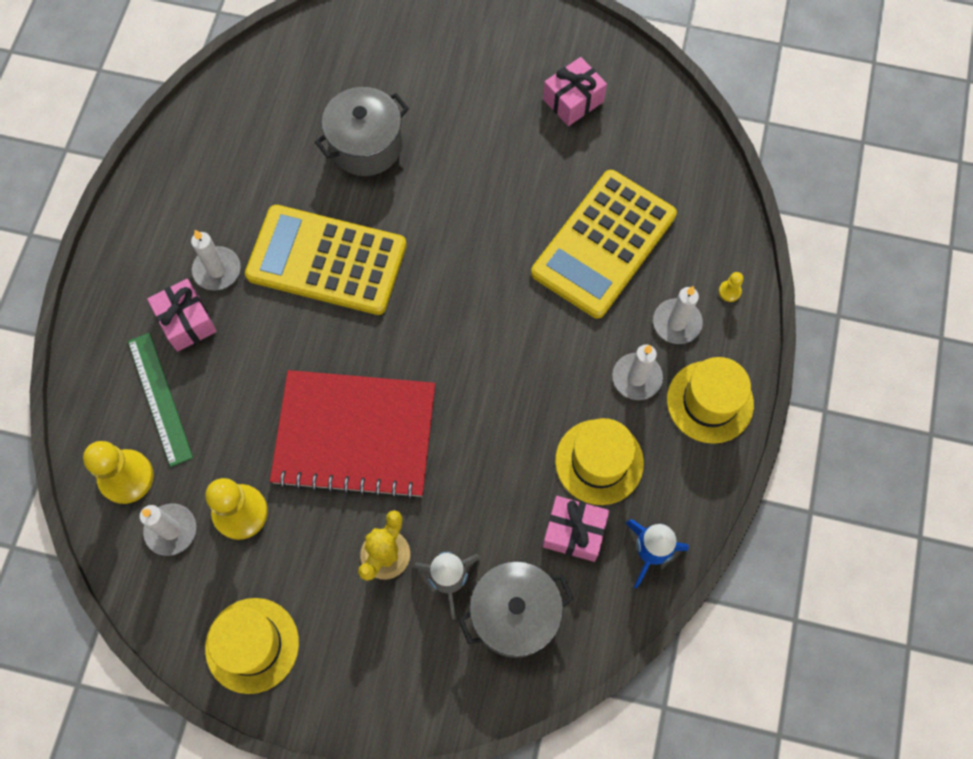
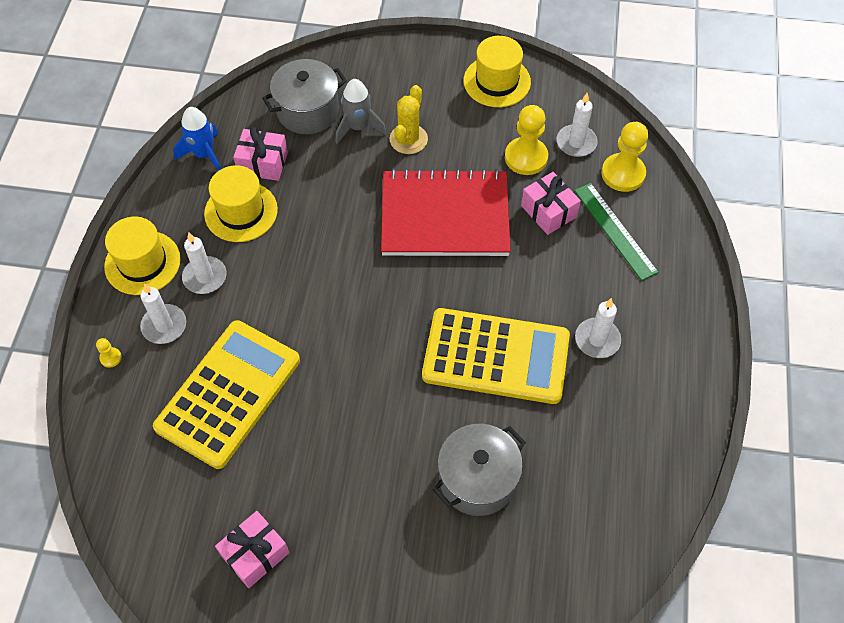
camera: 175 degrees right, 10 degrees down
(186, 321) = (611, 293): pink gift -> pink gift (548, 211)

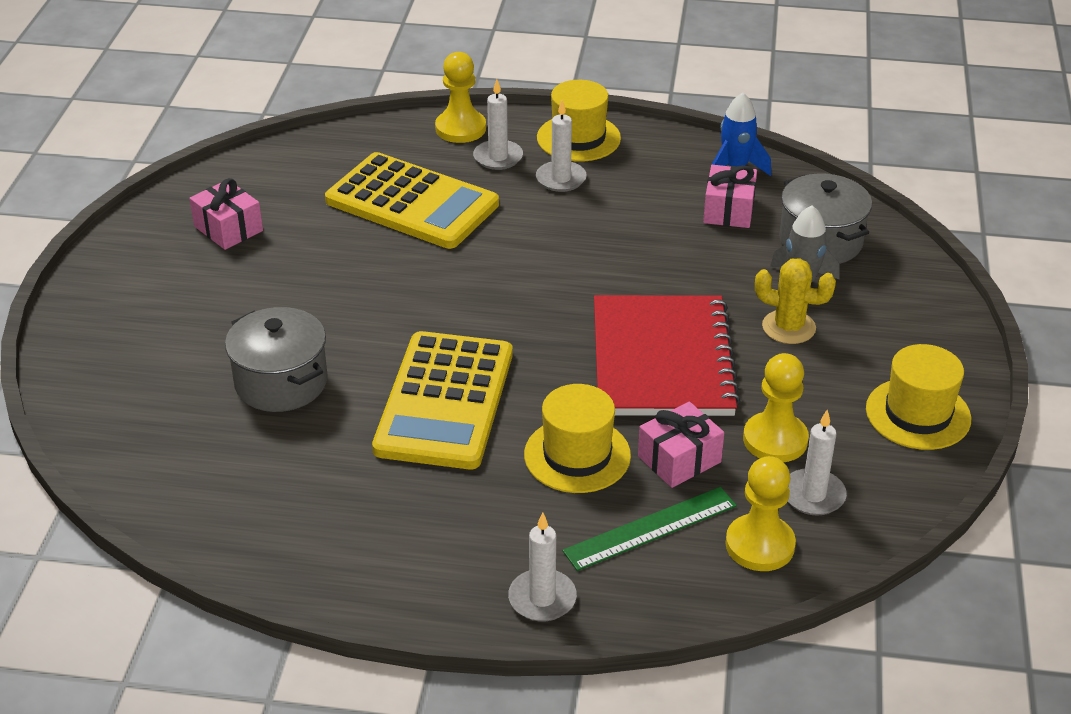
camera: 90 degrees right, 20 degrees down
(110, 358) = (460, 128): yellow pawn -> yellow pawn, size x2.28
(241, 211) = (653, 198): yellow hat -> yellow hat (577, 455)
(597, 340) = (465, 497): white candle -> white candle (542, 598)

